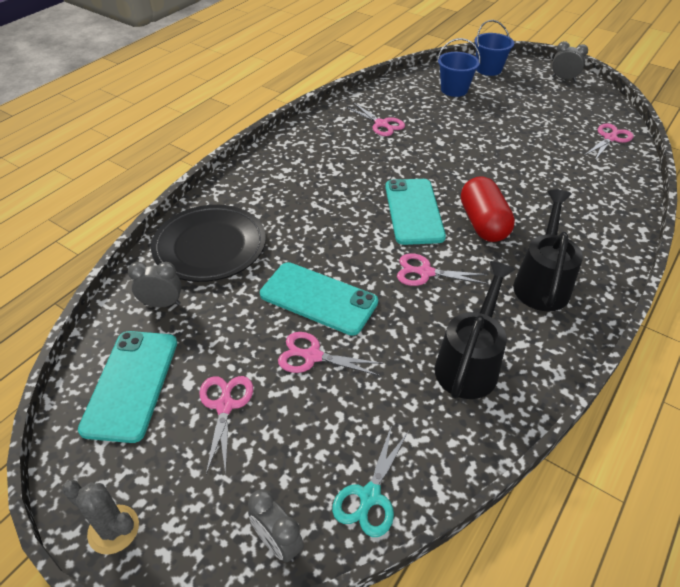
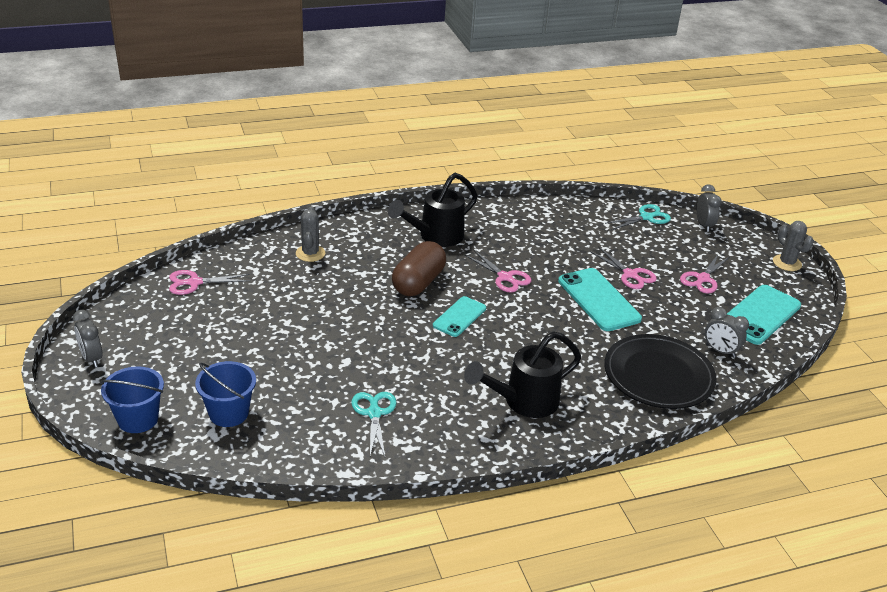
camera: 145 degrees left, 10 degrees down
(381, 124) = (374, 413): pink scissors -> turquoise scissors
(413, 211) = (459, 317): turquoise phone -> turquoise phone, size x0.62
(469, 363) = (537, 229): black watering can -> black watering can (523, 402)
(483, 223) = (418, 283): red capsule -> brown capsule
(594, 201) = (310, 253): none -> grey cactus

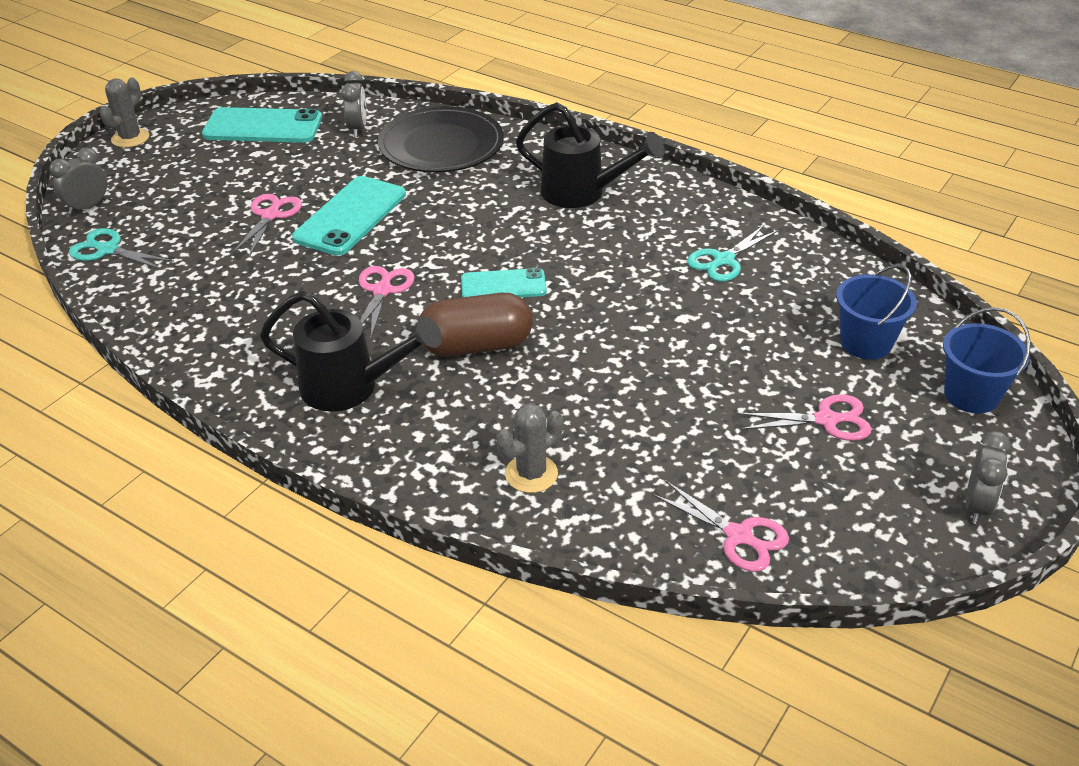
camera: 125 degrees left, 5 degrees up
(702, 279) = (226, 173): pink scissors -> pink scissors (827, 420)

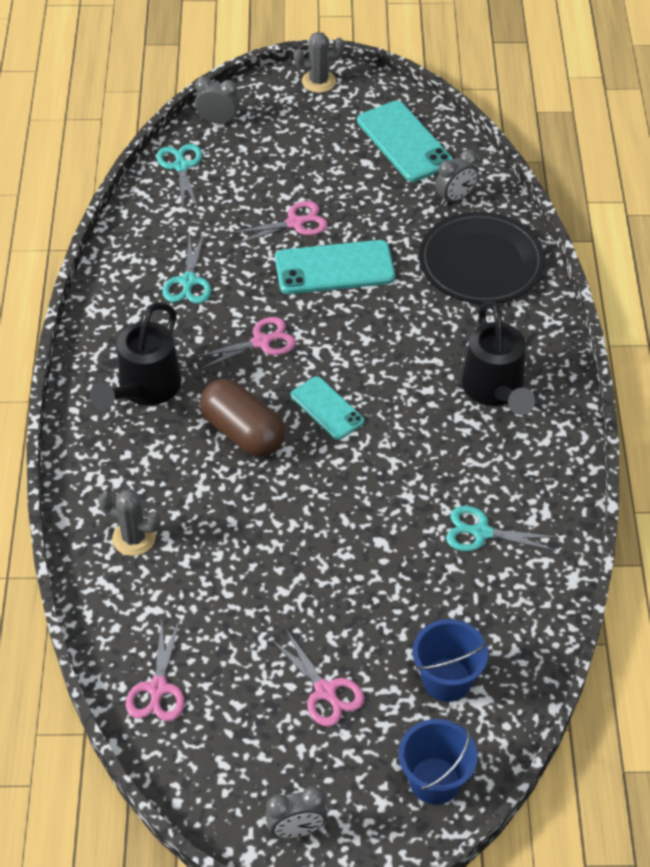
camera: 55 degrees right, 10 degrees up
(254, 304) = (188, 282): none -> turquoise scissors
(350, 387) = (144, 389): black watering can -> black watering can turned 45 degrees clockwise

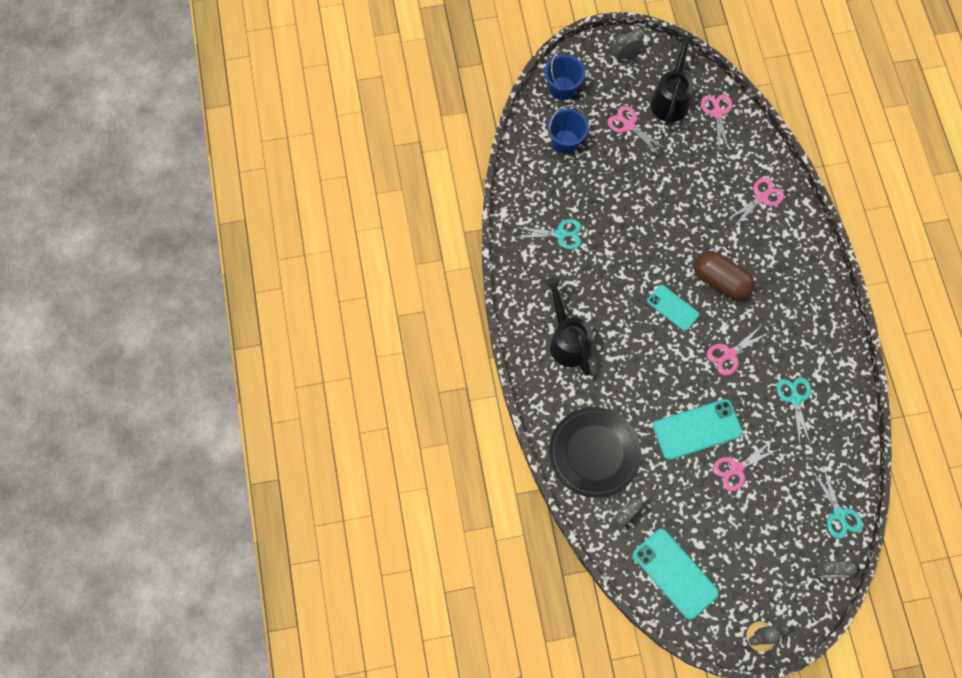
camera: 170 degrees right, 20 degrees up
(134, 538) = (761, 197): grey cactus -> pink scissors
(144, 389) = (792, 303): black watering can -> black watering can (671, 98)

